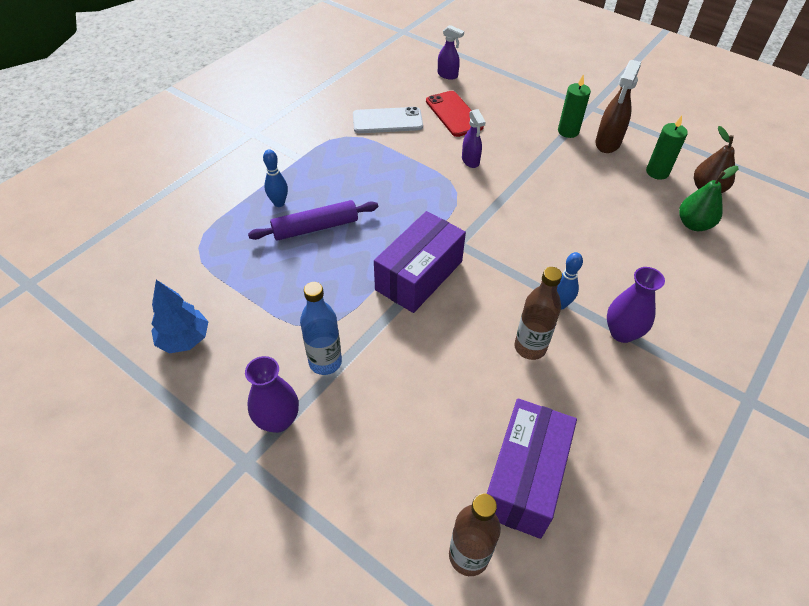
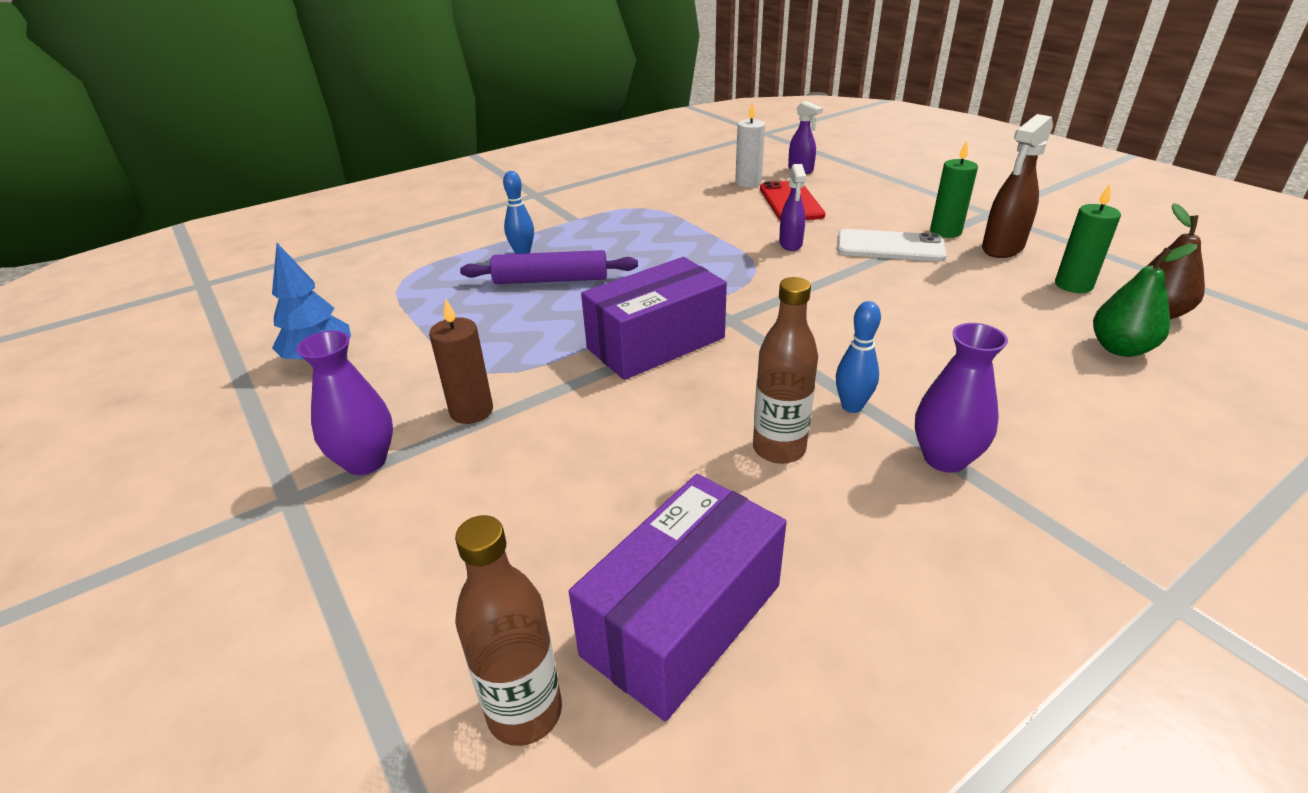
camera: 20 degrees right, 15 degrees down
(325, 362) = (471, 411): blue bottle -> brown candle
(387, 121) = (701, 200): white phone -> white phone (890, 247)
(414, 96) = (748, 183): none -> white candle

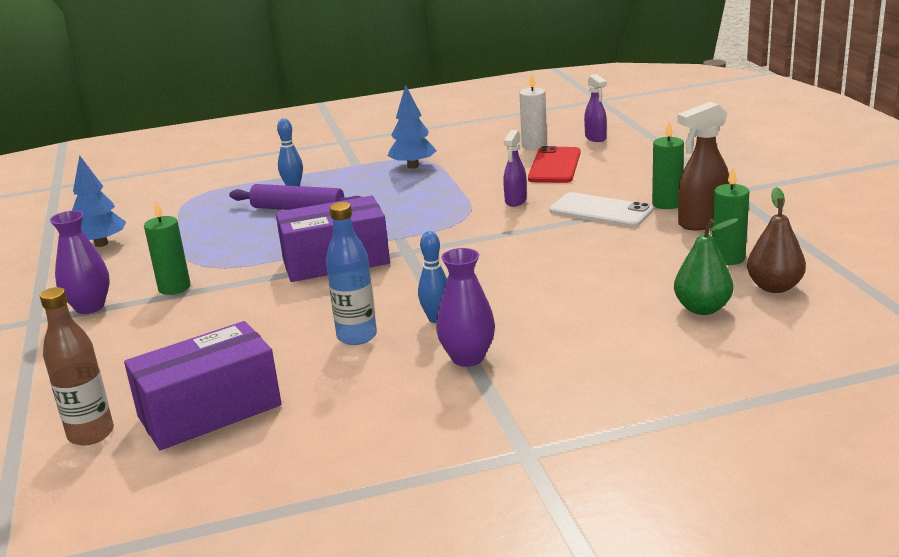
camera: 20 degrees right, 10 degrees down
(471, 411) = (174, 288): brown candle -> green candle
(640, 216) = (413, 166): none -> blue tree
(779, 449) = (357, 336): brown bottle -> blue bottle

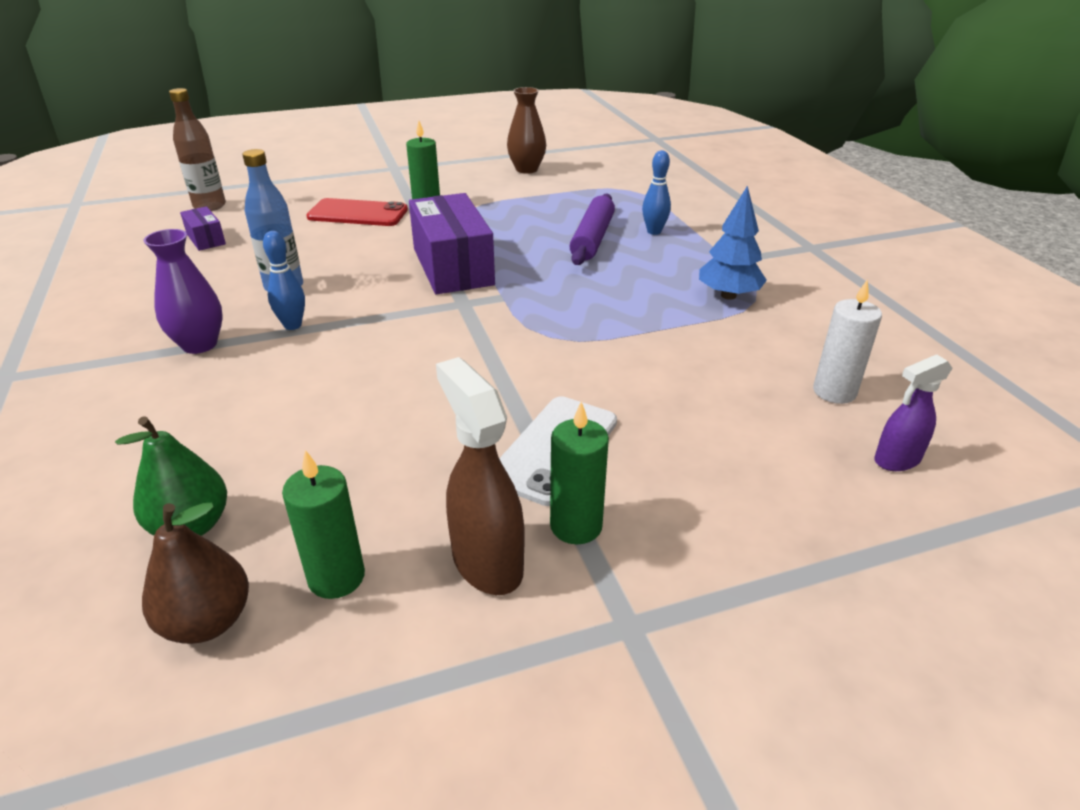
camera: 85 degrees right, 10 degrees up
(90, 307) = (406, 181): purple vase -> none
(101, 244) = (526, 169): blue tree -> brown vase
(209, 411) = (206, 239): purple box -> purple box, size x0.48
(515, 201) = (602, 373): purple spray bottle -> none
(555, 166) = (745, 410): red phone -> red phone (358, 214)

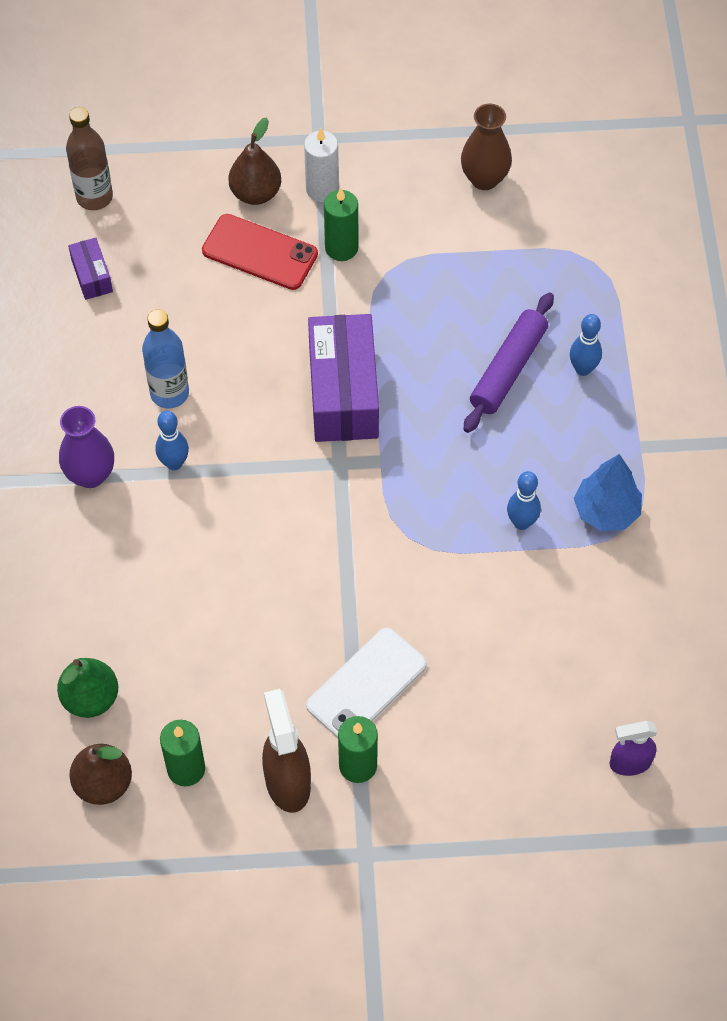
camera: 15 degrees right, 25 degrees up
(348, 191) = (255, 193): none -> brown pear
(656, 312) = (521, 522): none -> blue bowling pin
(834, 392) = (628, 674): white candle -> white candle (322, 189)

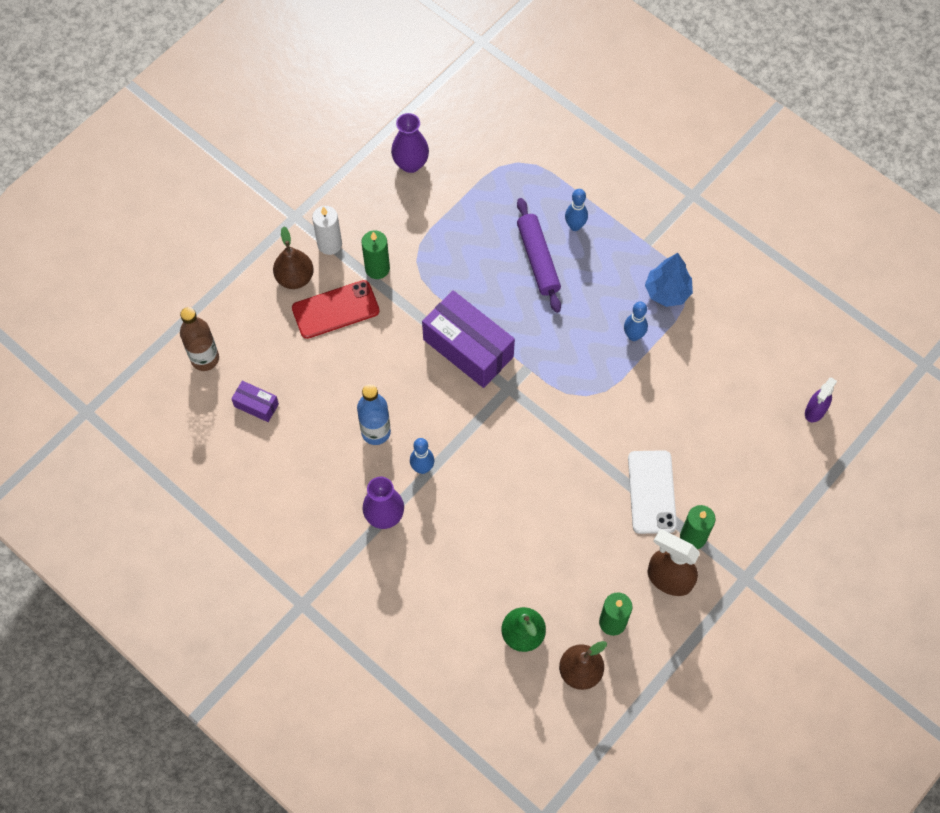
camera: 45 degrees left, 5 degrees up
(484, 179) = (410, 164): brown vase -> purple vase

